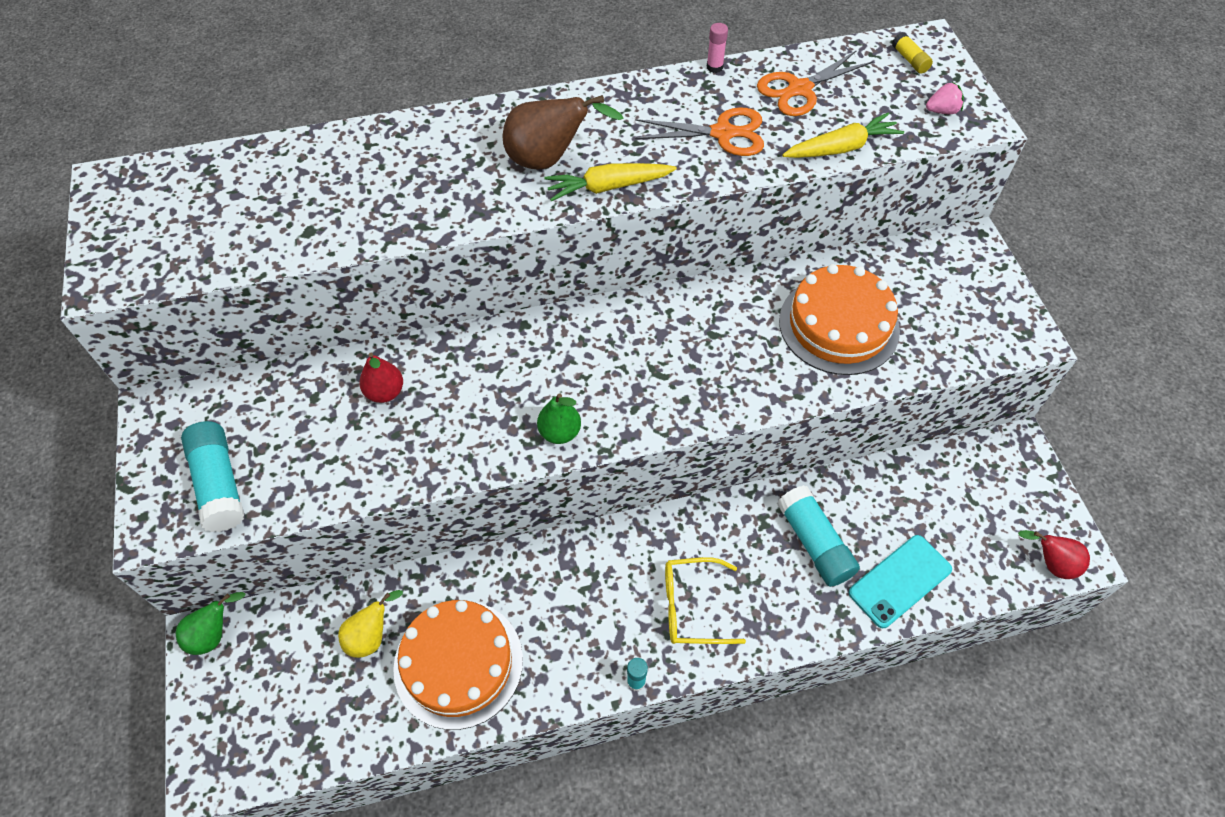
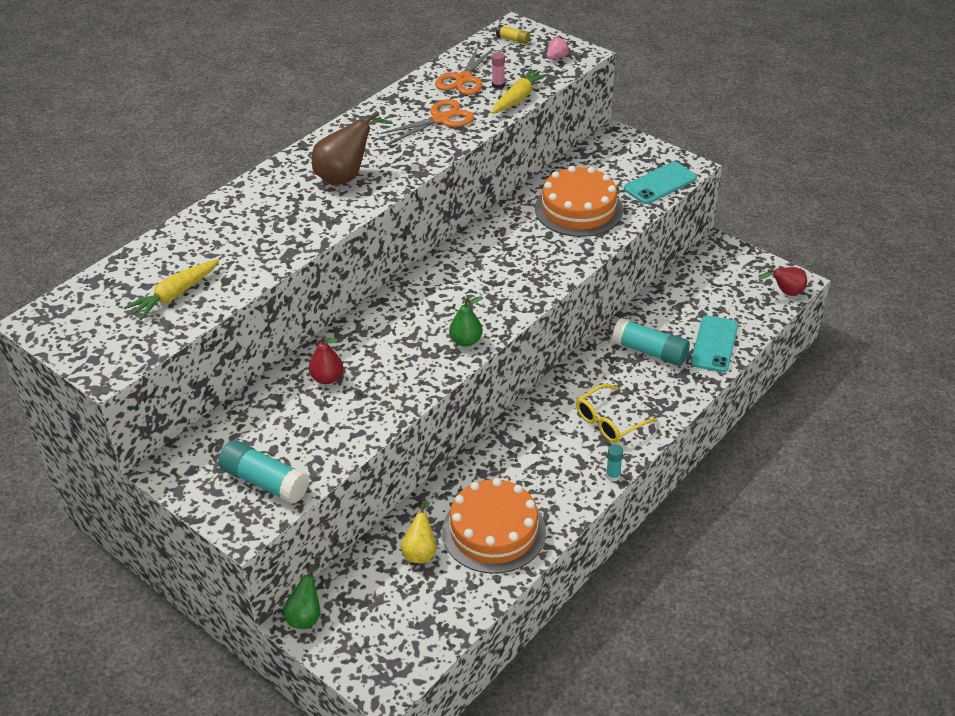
camera: 35 degrees left, 15 degrees down
(608, 187) = (399, 174): yellow carrot -> yellow carrot (175, 295)
(714, 67) = (399, 88): pink glue stick -> pink glue stick (498, 85)
(971, 342) = (660, 183): none -> turquoise phone

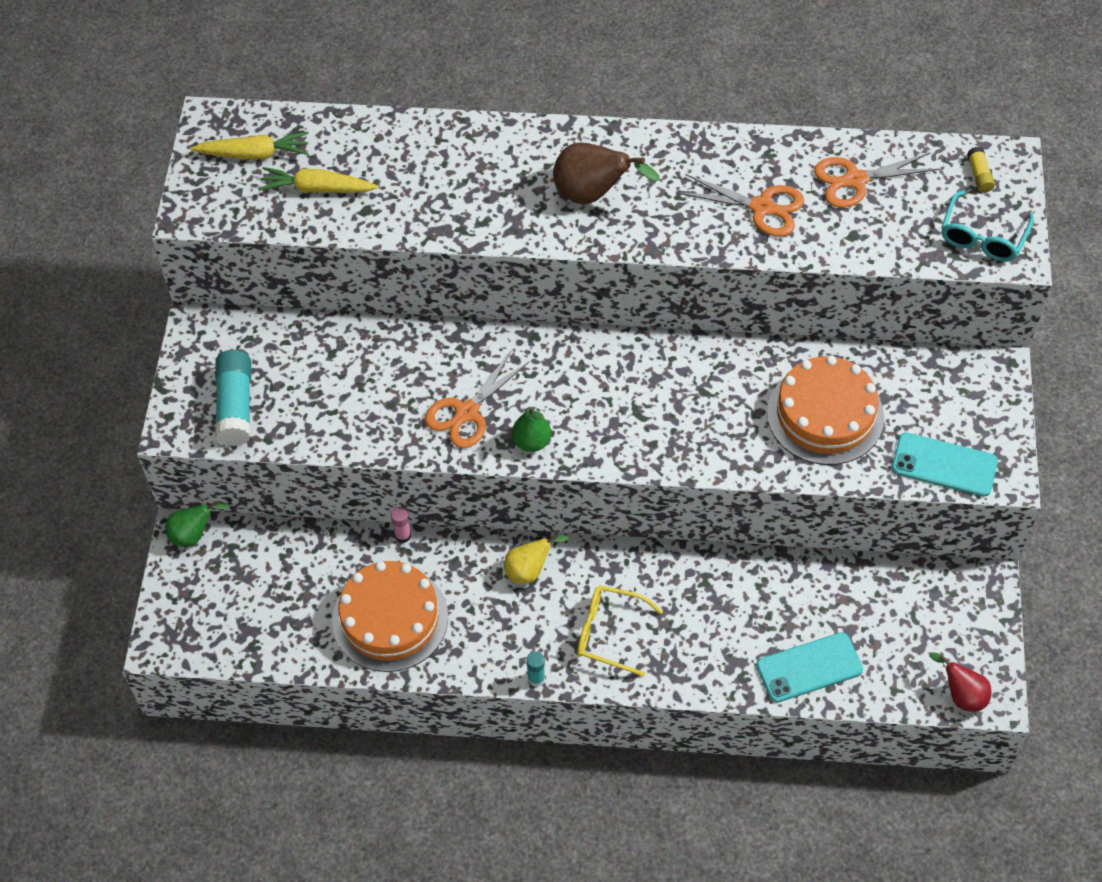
camera: 55 degrees right, 15 degrees up
(327, 378) = (393, 365): red pear -> none
(408, 360) = (467, 413): none -> orange scissors
(420, 552) = (323, 575): yellow pear -> yellow pear (529, 570)
(498, 85) = (873, 217): pink glue stick -> pink glue stick (403, 535)
(518, 98) = (866, 250): yellow carrot -> yellow carrot (254, 154)
(557, 57) = (982, 237): pink strawberry -> turquoise glasses
(650, 352) = (744, 612): turquoise glue stick -> none

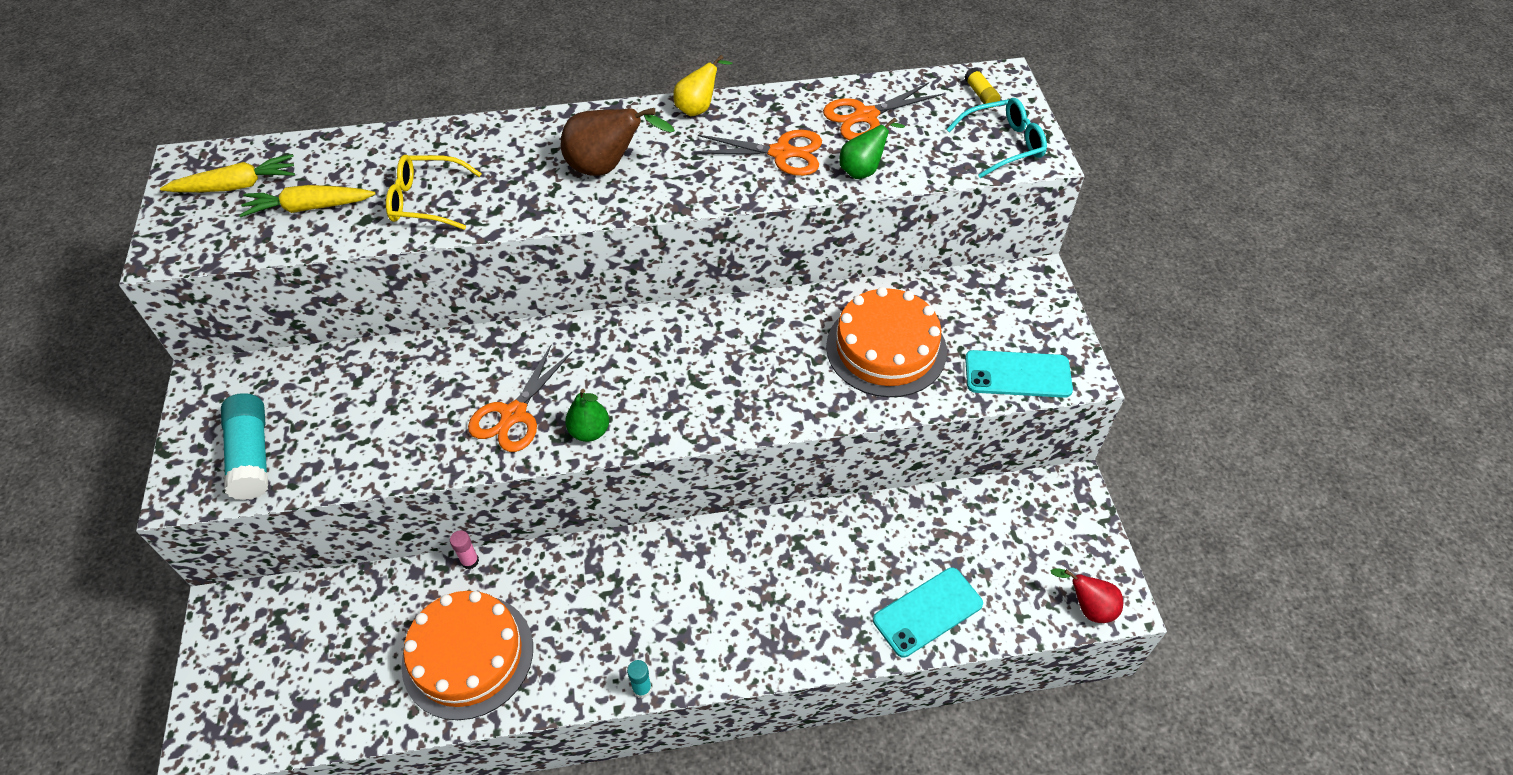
camera: 15 degrees left, 5 degrees down
(194, 534) = (233, 608): green pear -> green pear (863, 170)
(529, 570) = (612, 570): yellow pear -> yellow pear (698, 108)
(609, 633) = (711, 620): yellow glasses -> yellow glasses (426, 201)
(982, 237) = (1003, 145): turquoise glasses -> turquoise glasses turned 120 degrees counterclockwise

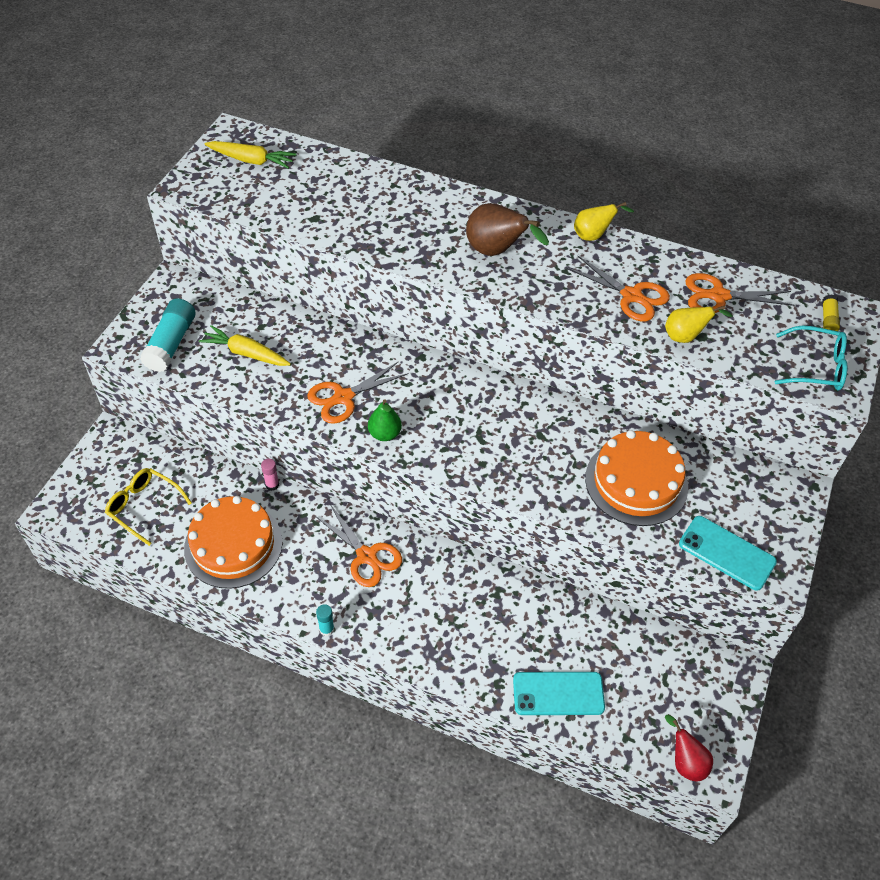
camera: 30 degrees right, 0 degrees up
(309, 207) = (285, 194): yellow carrot -> yellow carrot (246, 353)
(426, 201) = (361, 222): yellow glasses -> yellow glasses (144, 507)
(633, 581) = (367, 556): none -> orange scissors
(863, 170) = (685, 336): green pear -> yellow pear

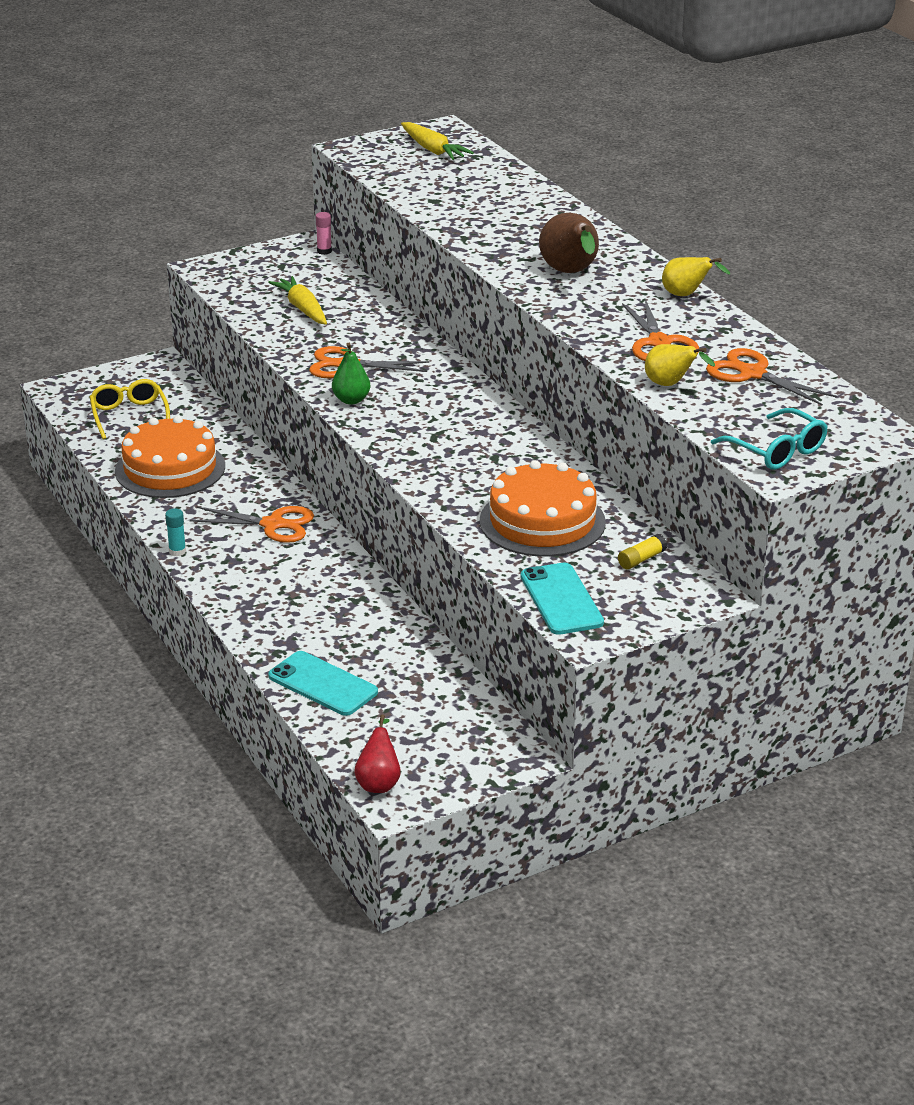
camera: 40 degrees right, 20 degrees down
(171, 343) = (248, 280): turquoise glue stick -> none
(272, 485) = (252, 447): pink glue stick -> pink glue stick (324, 251)
(367, 556) = (273, 524): orange scissors -> orange scissors turned 75 degrees counterclockwise
(828, 319) = (848, 429): yellow glue stick -> yellow glue stick (641, 559)

